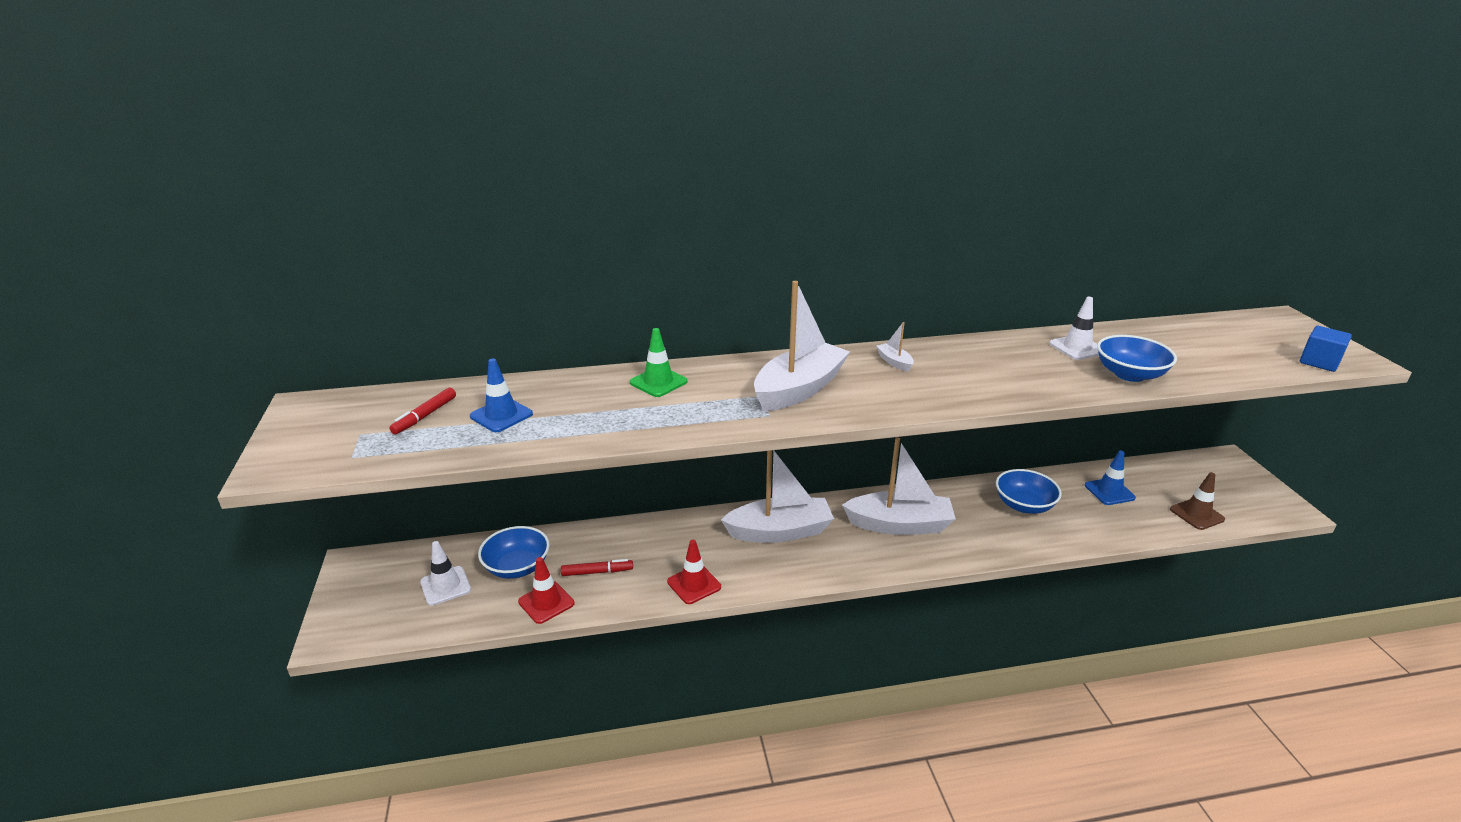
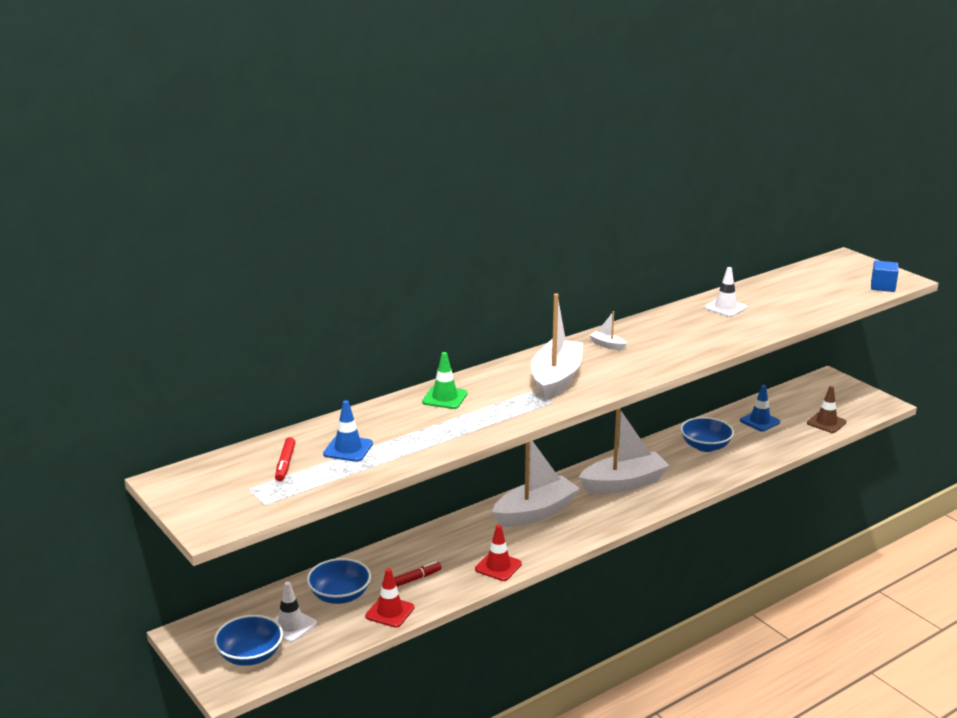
camera: 25 degrees left, 5 degrees down
(1129, 374) = (772, 320): blue bowl -> blue bowl (250, 655)

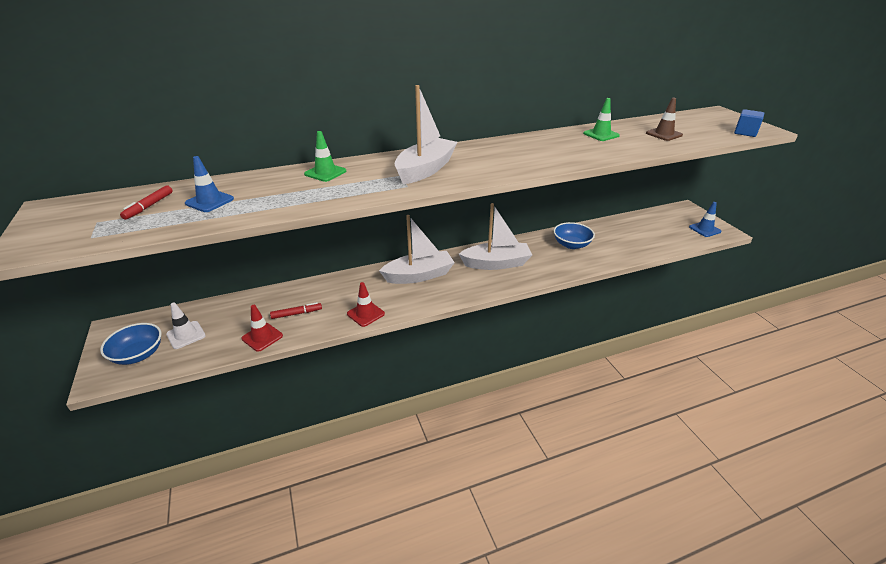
camera: 15 degrees right, 10 degrees up
(340, 595) = (238, 317): blue bowl -> none
(607, 345) = (486, 150): white boat -> none
(725, 308) = (601, 134): white traffic cone -> green traffic cone
(759, 421) = (621, 232): blue traffic cone -> blue traffic cone (704, 229)
(826, 423) = (674, 240): brown traffic cone -> brown traffic cone (664, 134)

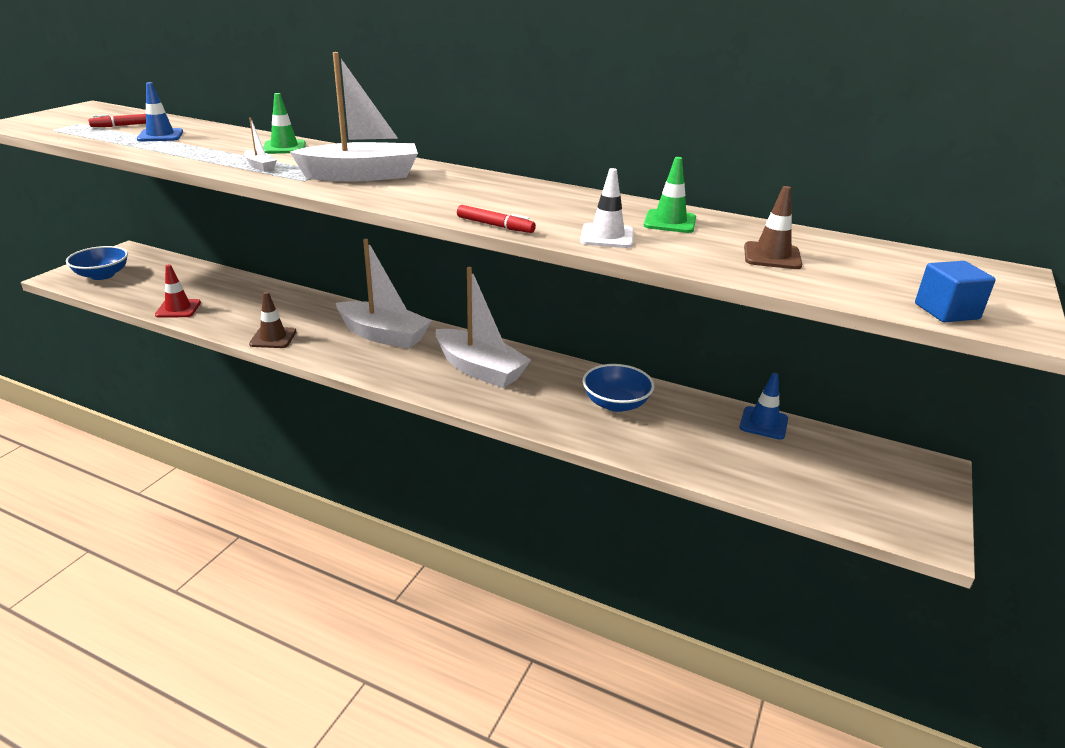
camera: 45 degrees right, 5 degrees down
(186, 335) = (147, 279): white traffic cone -> white traffic cone (607, 236)
(297, 314) = (232, 307): red marker -> red marker (495, 225)
(355, 190) = (260, 166): none -> white boat
(365, 314) = (273, 338): red traffic cone -> brown traffic cone
(704, 229) = (892, 510): blue traffic cone -> blue traffic cone (763, 423)

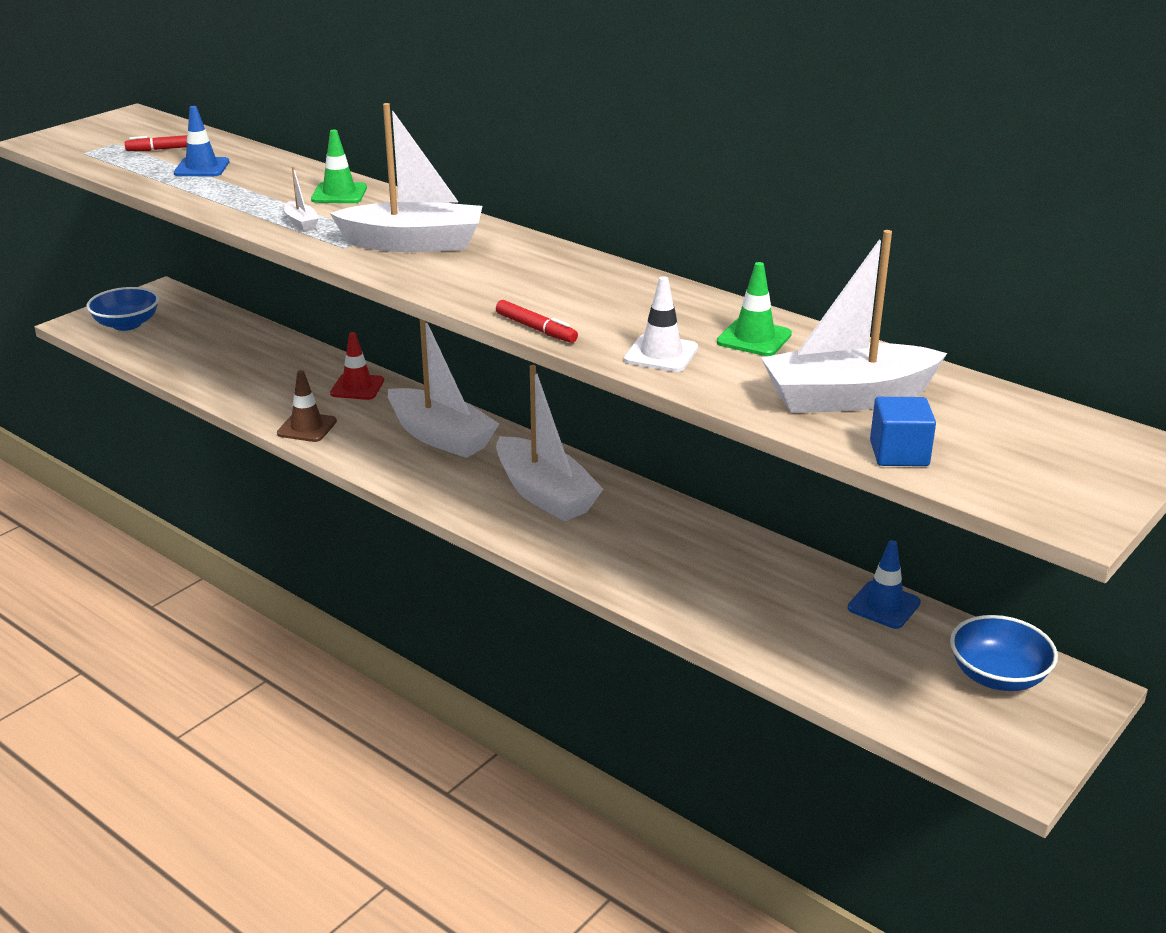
camera: 15 degrees right, 0 degrees up
(178, 309) = (205, 378): red traffic cone -> red traffic cone (357, 387)
(616, 403) = (700, 557): blue bowl -> blue bowl (997, 676)
(772, 256) = (847, 398): brown traffic cone -> white boat
(946, 311) = (1004, 490): blue cube -> blue cube (899, 453)

